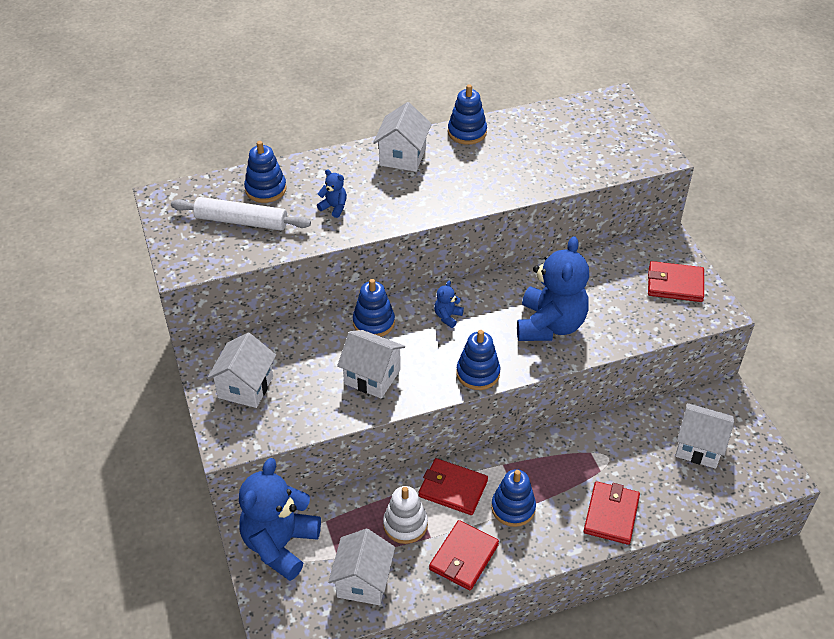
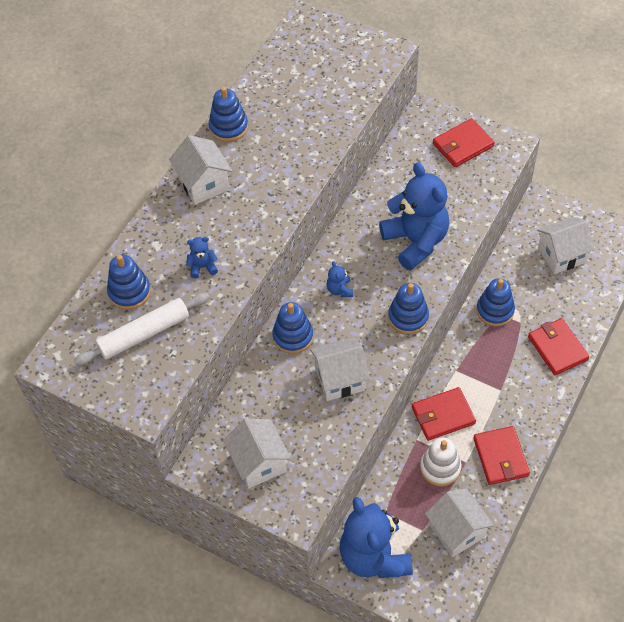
camera: 40 degrees left, 10 degrees up
(513, 508) = (494, 396): blue stacking toy -> blue stacking toy (495, 310)

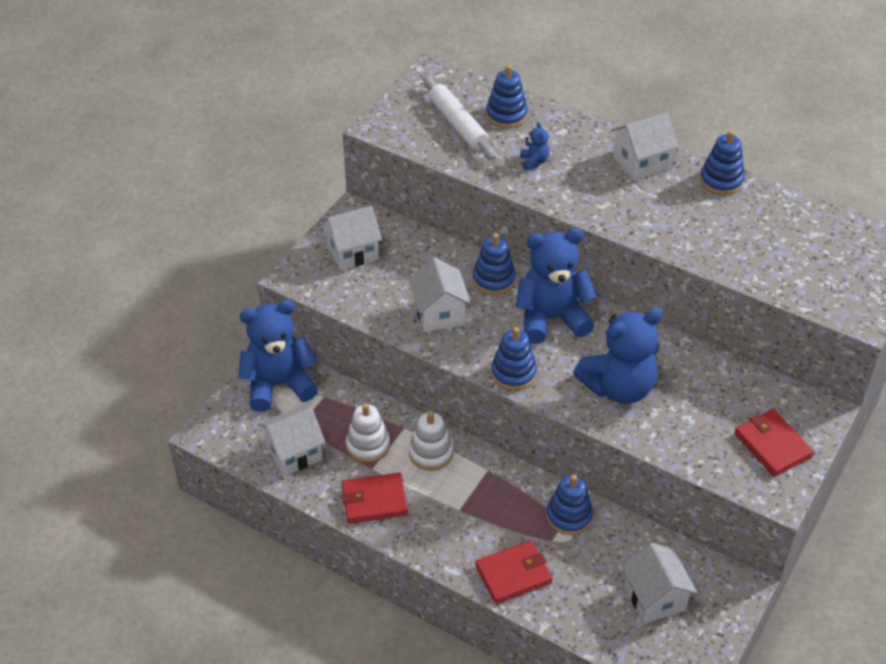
camera: 90 degrees right, 10 degrees down
(340, 290) = (551, 318): blue teddy bear -> blue teddy bear, size x2.46
(443, 415) = (431, 453): red wallet -> white stacking toy

